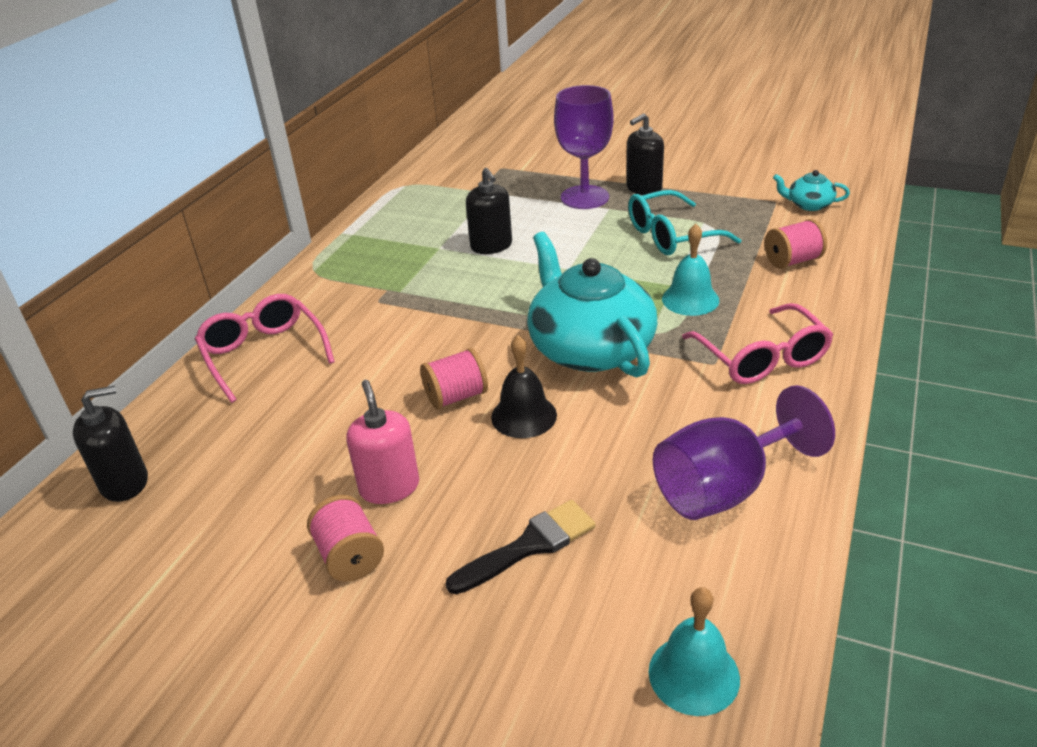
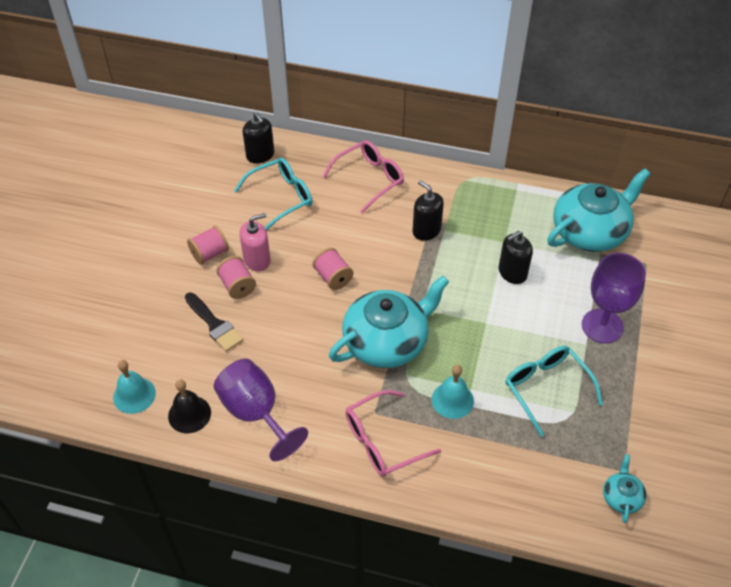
camera: 80 degrees right, 15 degrees up
(251, 455) = (281, 197): none -> turquoise glasses
(443, 193) = (590, 231): none -> turquoise teapot
(524, 416) = (316, 312): black bell -> black bell (189, 414)
(643, 188) = (628, 368): black soap dispenser -> black soap dispenser (426, 230)
(792, 261) = (518, 473): pink spool -> pink spool (237, 286)

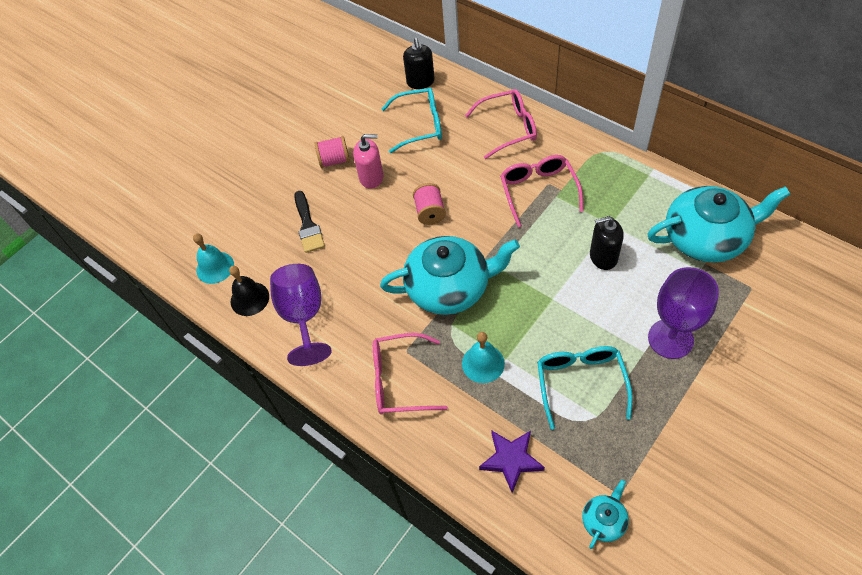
camera: 30 degrees right, 5 degrees up
(237, 286) = (343, 196): pink spool -> none
(426, 230) = (538, 191): black soap dispenser -> pink glasses
(519, 475) = (511, 460): none -> purple star

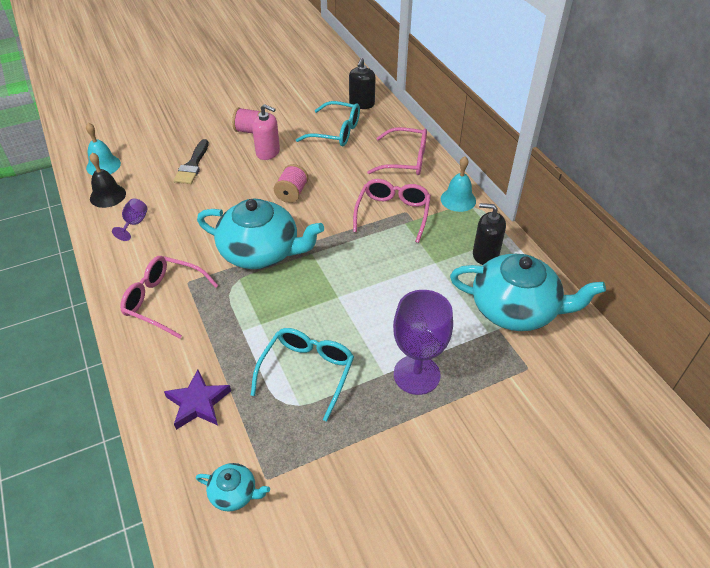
camera: 20 degrees right, 10 degrees down
(303, 316) = (134, 223): purple goblet -> purple goblet, size x0.49
(483, 363) = (239, 318): turquoise bell -> turquoise bell (458, 199)
(603, 257) = (408, 284): black soap dispenser -> black soap dispenser (485, 254)
(604, 520) = (234, 493): turquoise teapot -> turquoise teapot turned 45 degrees clockwise

